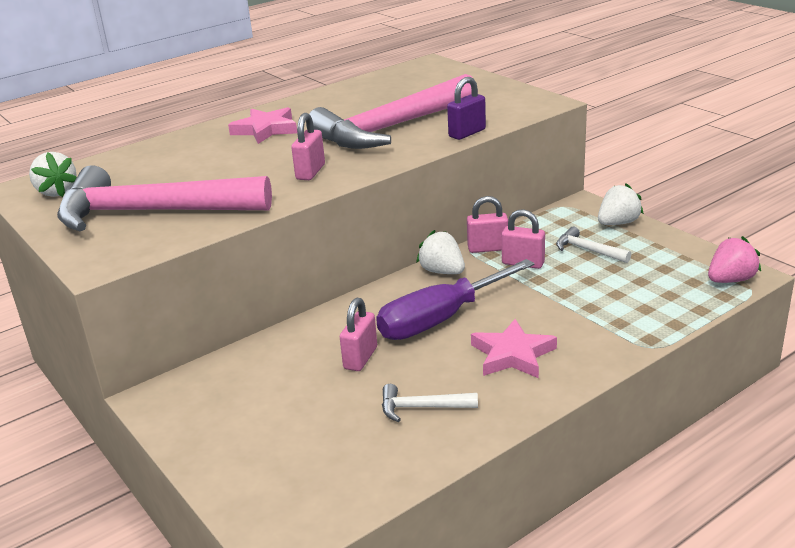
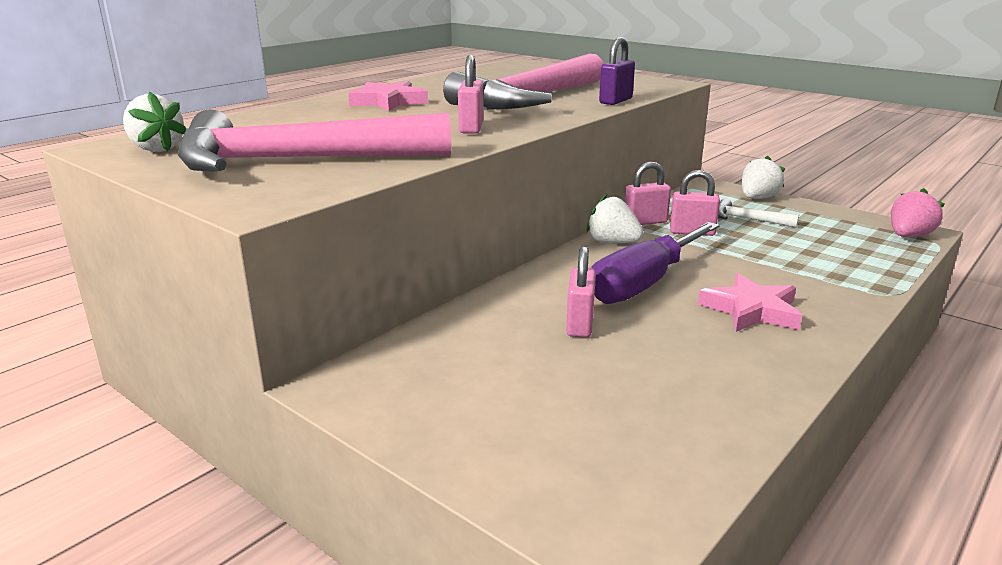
camera: 15 degrees left, 5 degrees down
(422, 408) = (692, 369): white hammer -> none

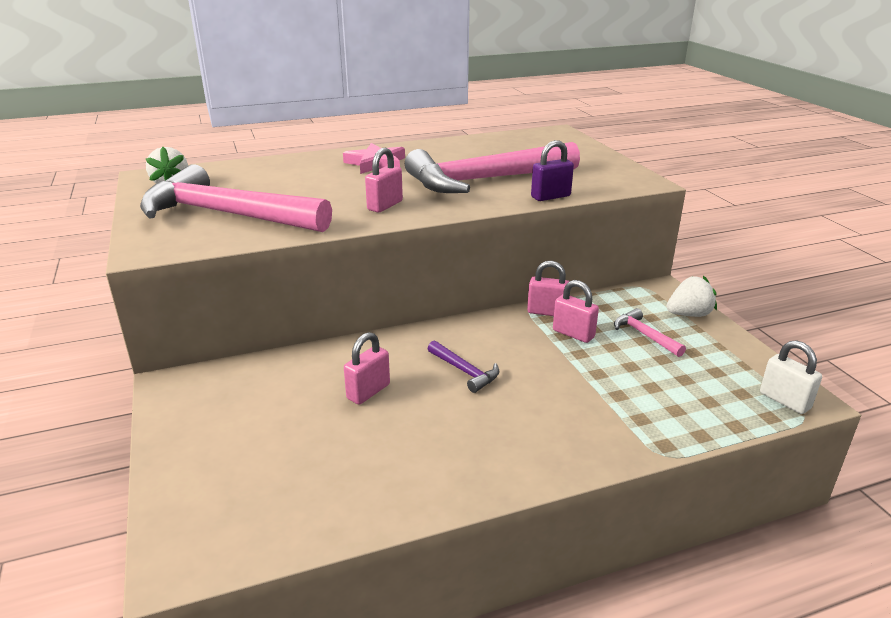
camera: 30 degrees right, 5 degrees up
(612, 242) = (492, 325): white strawberry -> none
(645, 283) = (464, 371): purple screwdriver -> purple hammer
(748, 219) = (645, 335): white hammer -> pink hammer
(751, 310) = (513, 425): pink star -> none
(908, 236) = (784, 401): pink strawberry -> white padlock

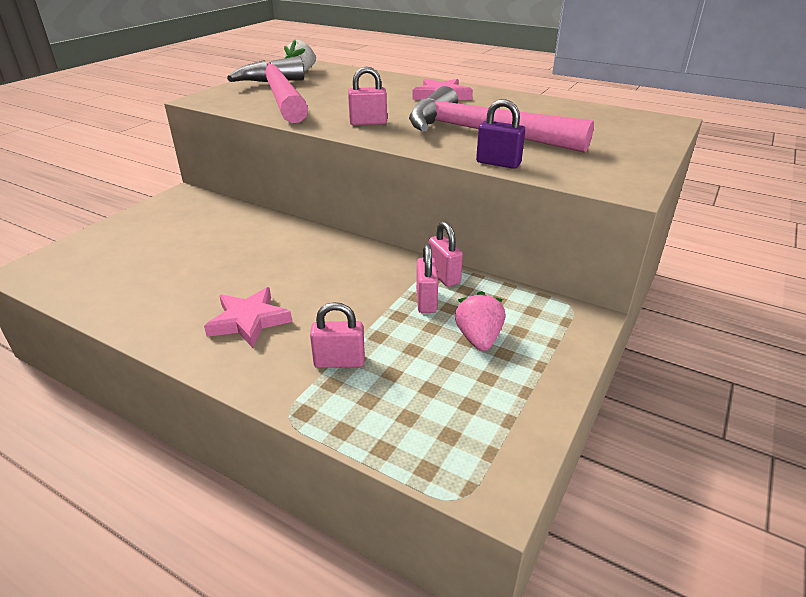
camera: 50 degrees right, 5 degrees up
(368, 392) = (238, 253): pink padlock -> pink padlock (339, 362)
(464, 371) = (306, 276): purple hammer -> none
(503, 427) = (249, 321): none -> pink star
(645, 335) = (478, 339): pink hammer -> pink strawberry
(688, 314) = (559, 351): white strawberry -> none
(784, 401) = (472, 472): white padlock -> none

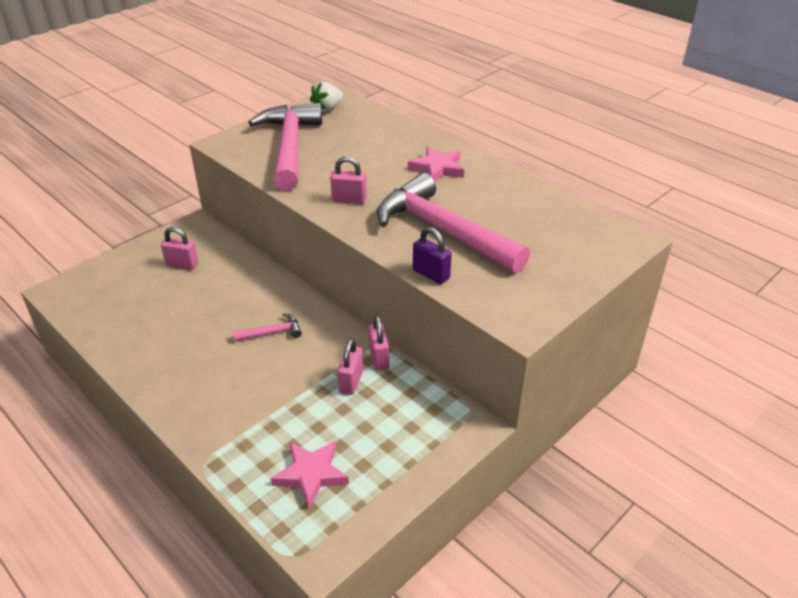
camera: 15 degrees right, 5 degrees up
(249, 321) = (205, 374): pink star -> pink star (311, 474)
(312, 271) = (272, 332): none -> pink hammer
(339, 362) = (258, 426): pink padlock -> pink padlock (182, 264)
(478, 339) = (375, 427): pink strawberry -> none

